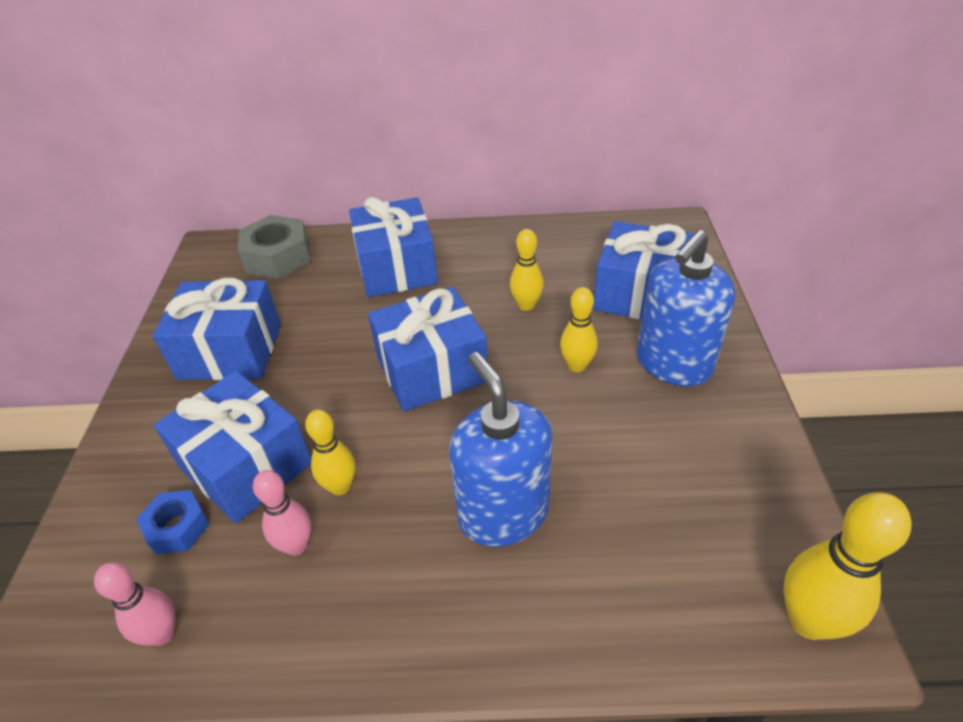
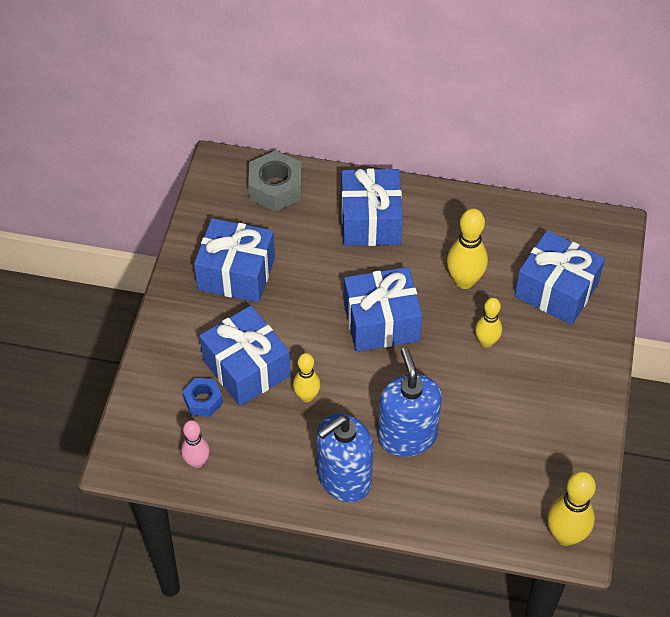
camera: 10 degrees right, 10 degrees up
(296, 545) = (276, 428): pink bowling pin -> none
(526, 305) = (464, 281): yellow bowling pin -> yellow bowling pin, size x1.56
(673, 364) = (556, 355): blue soap dispenser -> blue soap dispenser (344, 478)

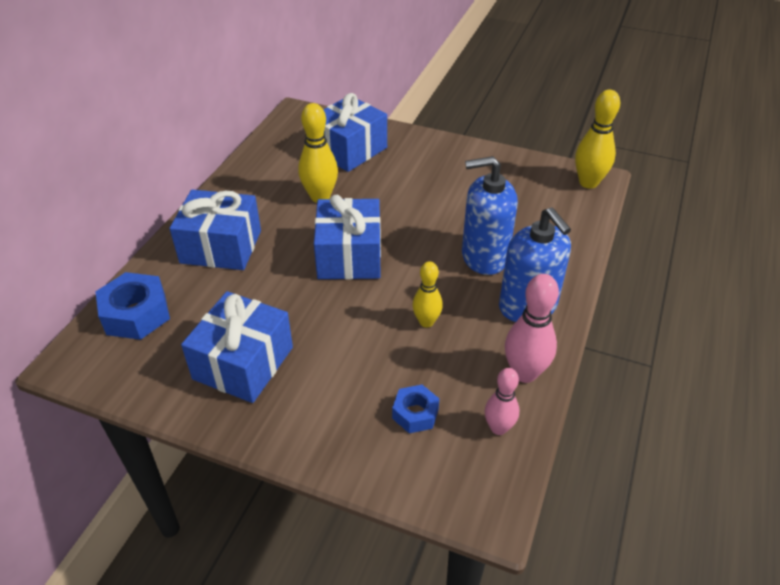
camera: 80 degrees left, 10 degrees down
(246, 368) = (379, 368): blue gift -> none
(259, 479) = (524, 373): none -> pink bowling pin
(275, 188) = (136, 314): grey nut -> blue nut
(486, 342) = (391, 194): yellow bowling pin -> none

